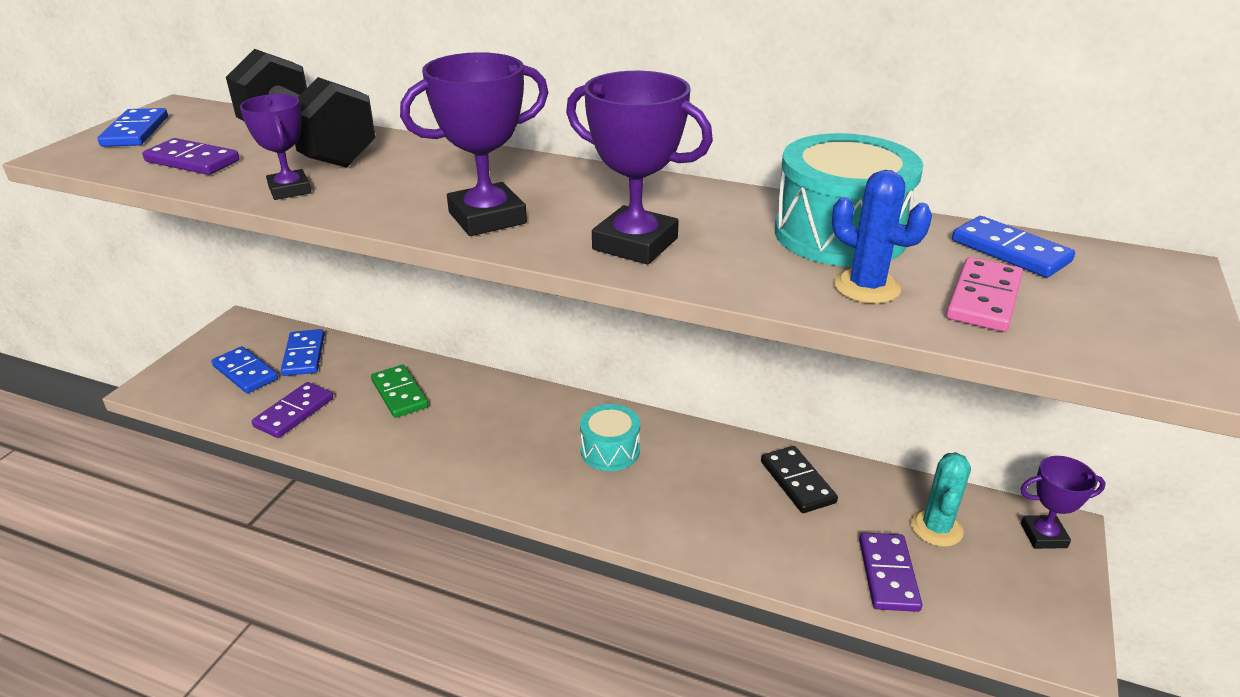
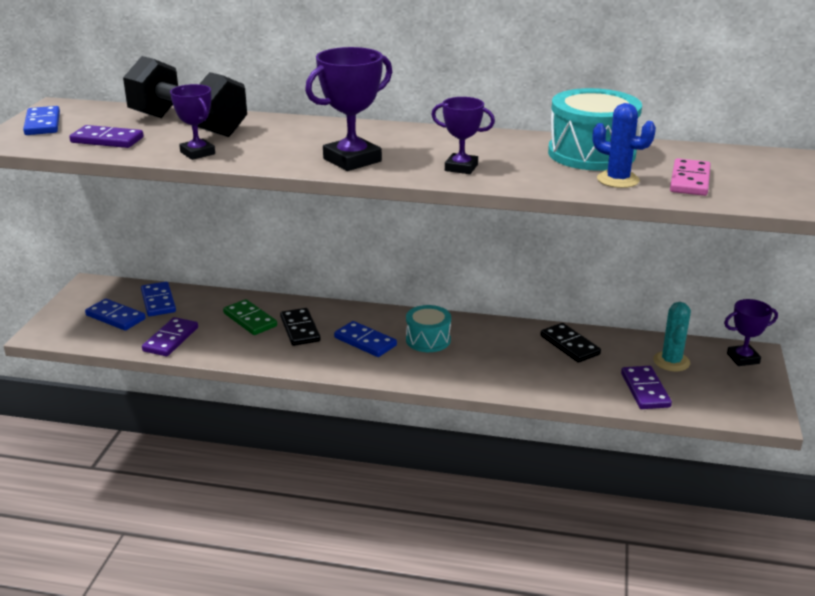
camera: 10 degrees left, 5 degrees down
(454, 415) = (300, 329): none -> black domino
(635, 244) = (461, 168): purple trophy -> purple trophy, size x0.63
(1010, 251) = (700, 155): blue domino -> blue domino (365, 341)

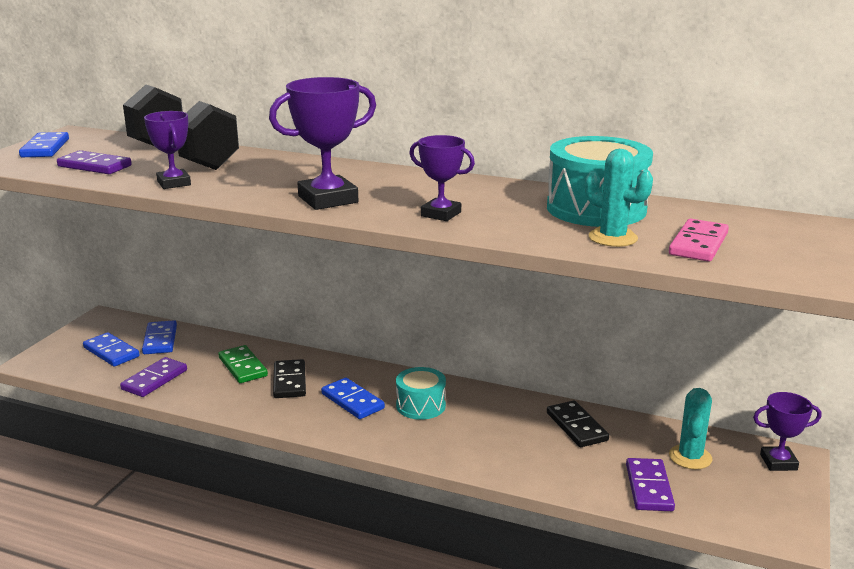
camera: 10 degrees right, 5 degrees down
(618, 180) = (612, 238): blue cactus -> turquoise cactus

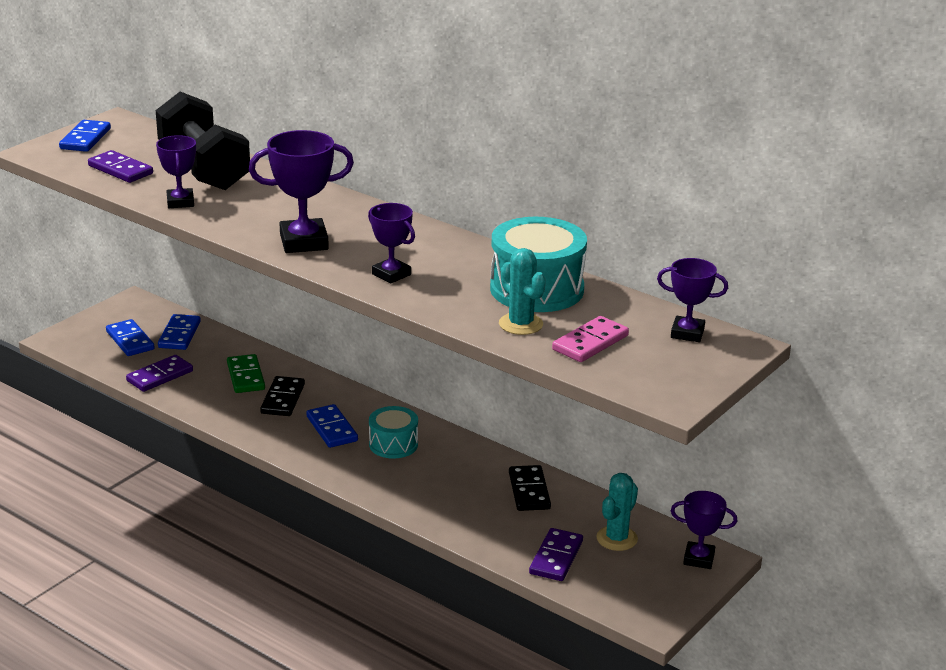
camera: 15 degrees right, 5 degrees up
(778, 225) = (687, 333): none -> purple trophy

